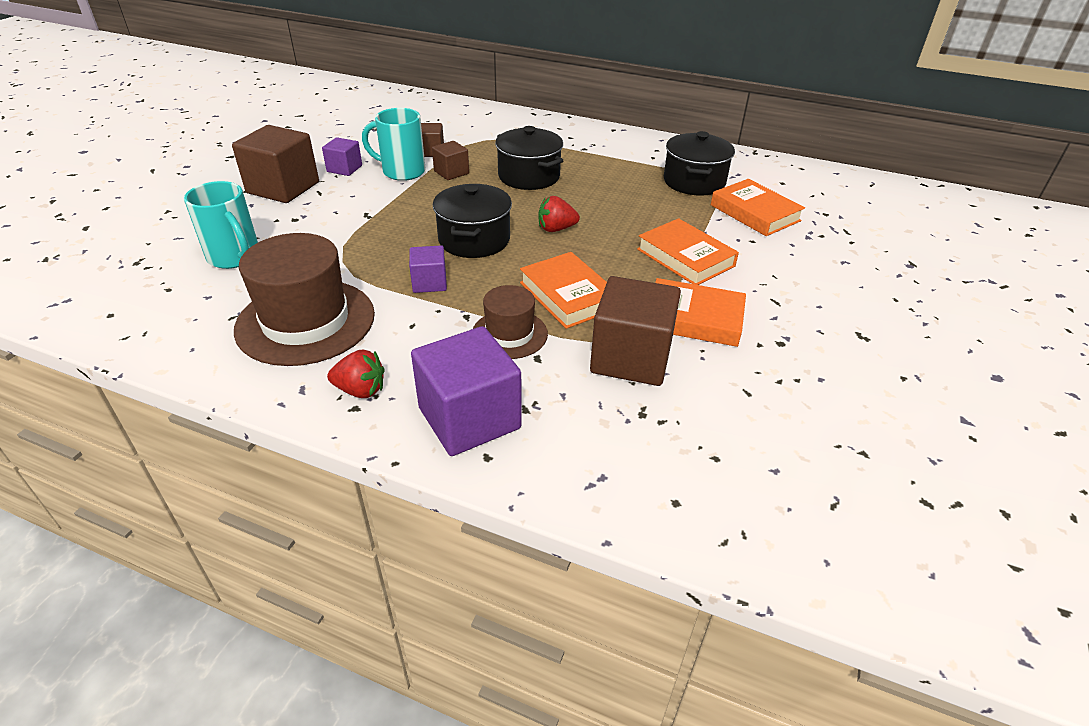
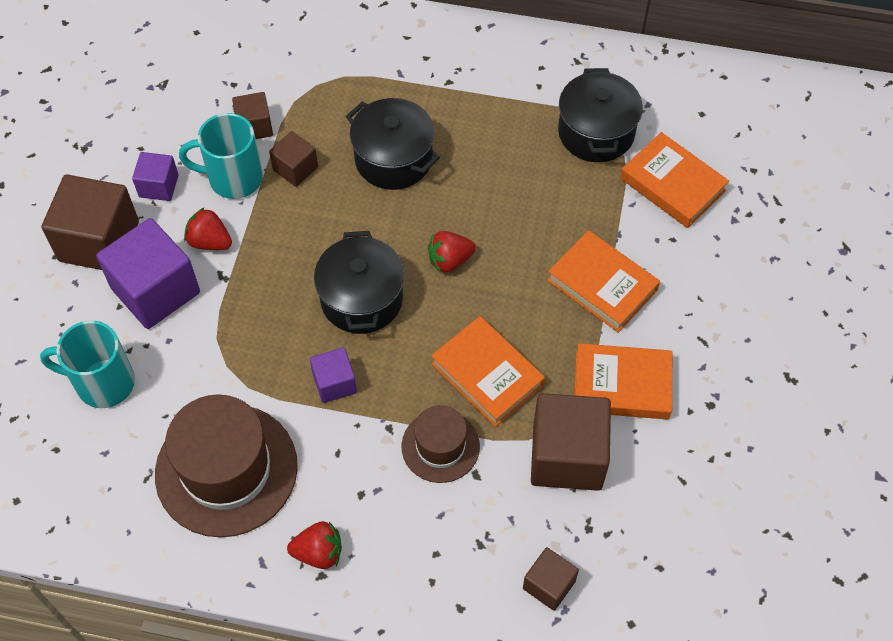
camera: 10 degrees left, 20 degrees up
(235, 257) = (103, 382): turquoise mug -> turquoise mug turned 150 degrees clockwise
(367, 197) = (210, 241): none -> red strawberry
(469, 418) = (432, 566): purple cube -> purple cube (155, 290)
(589, 453) = (549, 585): none -> brown cube

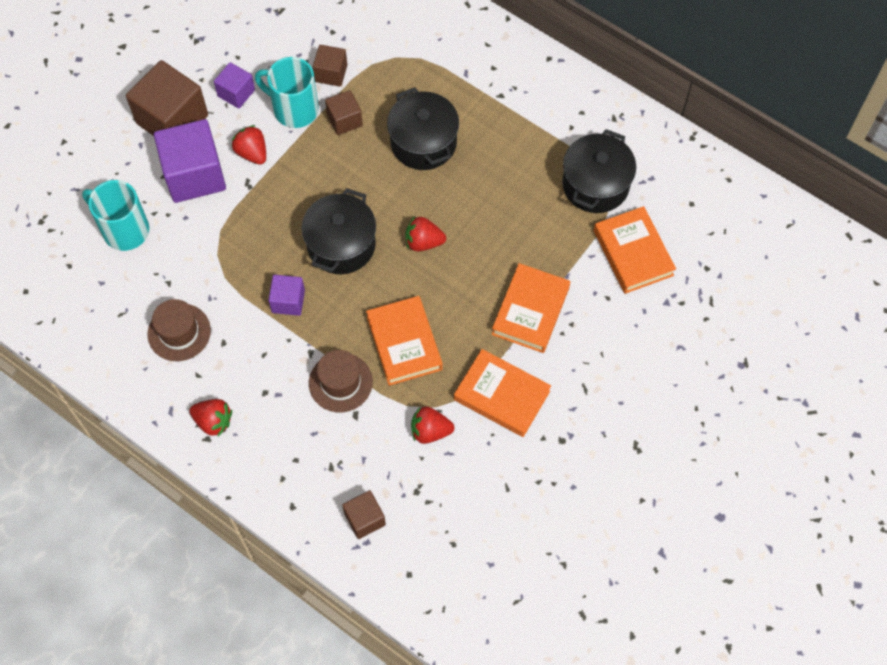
camera: 25 degrees right, 5 degrees up
(226, 470) = (179, 332): brown hat -> brown hat, size x0.56
(567, 456) = (430, 431): brown cube -> red strawberry
(602, 285) = (530, 311): orange book -> orange book turned 45 degrees clockwise

